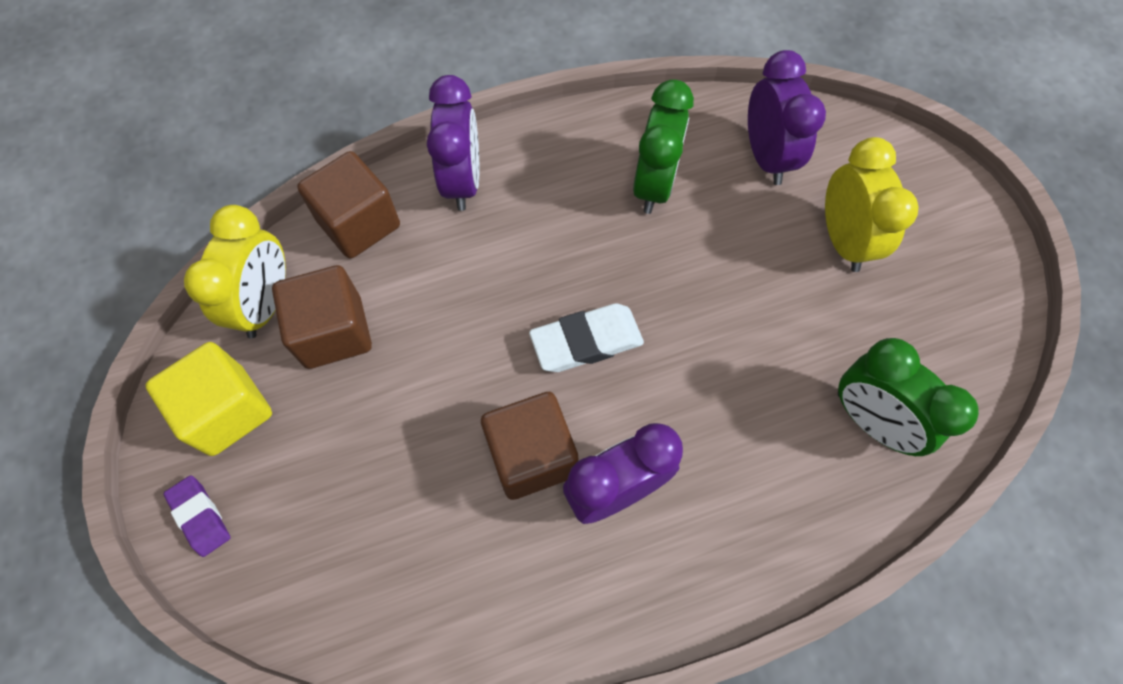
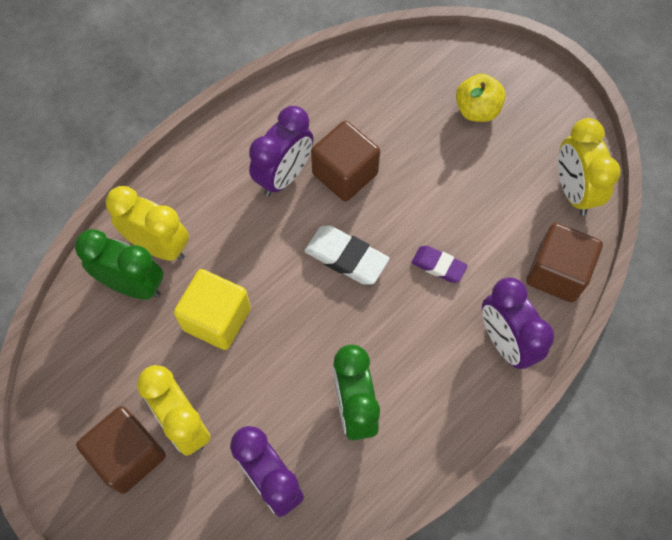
camera: 155 degrees right, 0 degrees up
(200, 516) = (512, 69): purple eraser -> purple eraser (438, 266)
(227, 411) = (543, 122): yellow cube -> yellow cube (217, 319)
(297, 471) = (477, 110): none -> yellow apple
(334, 332) = (516, 192): brown cube -> brown cube (129, 455)
(586, 341) = (346, 258): white eraser -> white eraser turned 75 degrees clockwise
(824, 461) = (159, 246): none -> yellow clock

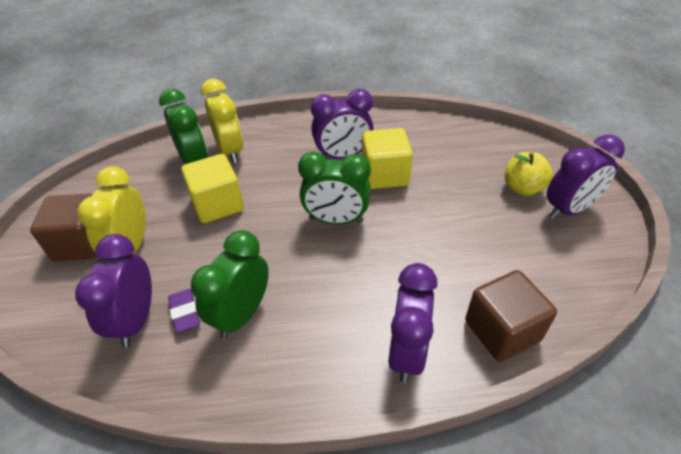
camera: 40 degrees right, 20 degrees down
(345, 174) = (385, 175): brown cube -> yellow cube
(346, 258) = (336, 220): white eraser -> green clock
(438, 266) = (400, 264): purple eraser -> purple eraser (185, 313)
(528, 112) = (568, 209): none -> purple clock
(573, 191) = (569, 281): yellow clock -> none

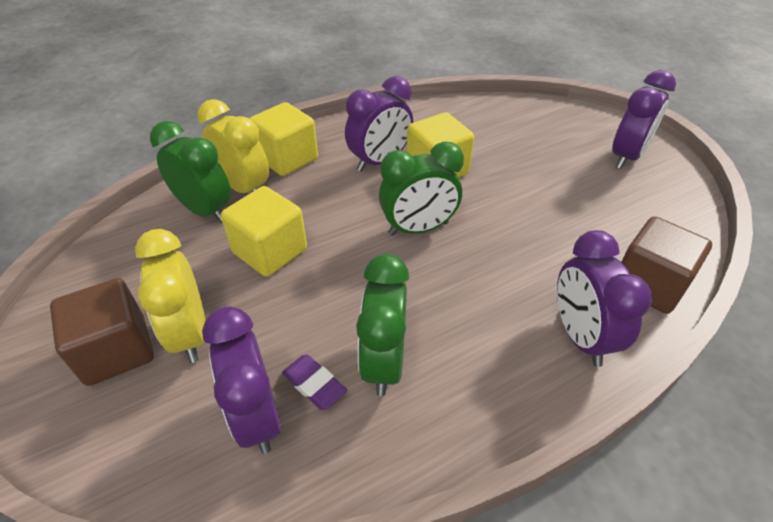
camera: 25 degrees left, 0 degrees up
(275, 136) = (287, 158): none -> yellow cube
(522, 188) = (575, 148): yellow apple -> none

